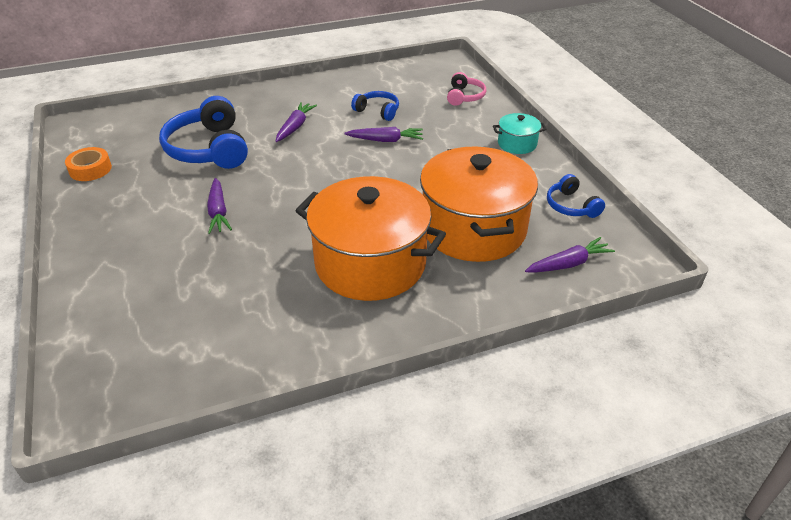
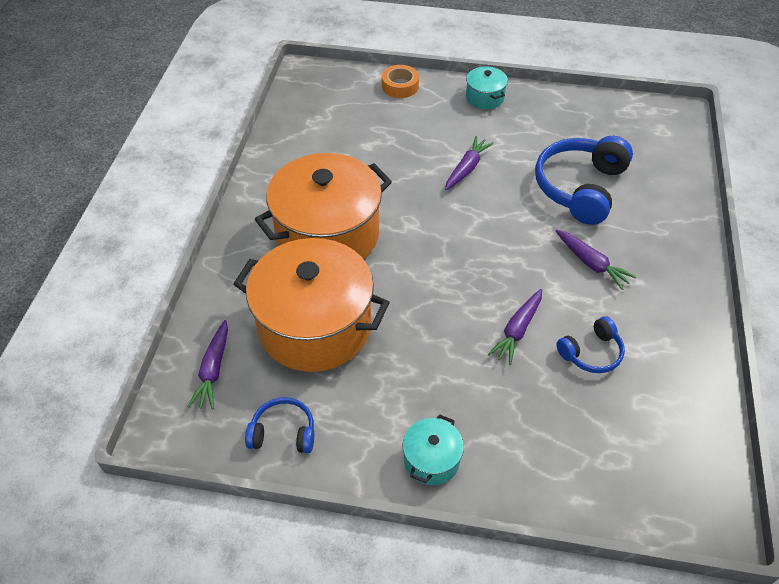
camera: 120 degrees right, 10 degrees up
(89, 234) = (484, 97): none -> turquoise pot
(90, 169) = (585, 111): orange tape -> orange tape (400, 86)
(209, 149) = (580, 187): blue headphones -> blue headphones turned 75 degrees counterclockwise
(218, 212) = (467, 168): purple carrot -> purple carrot turned 105 degrees clockwise
(464, 96) = (585, 472): pink headphones -> none

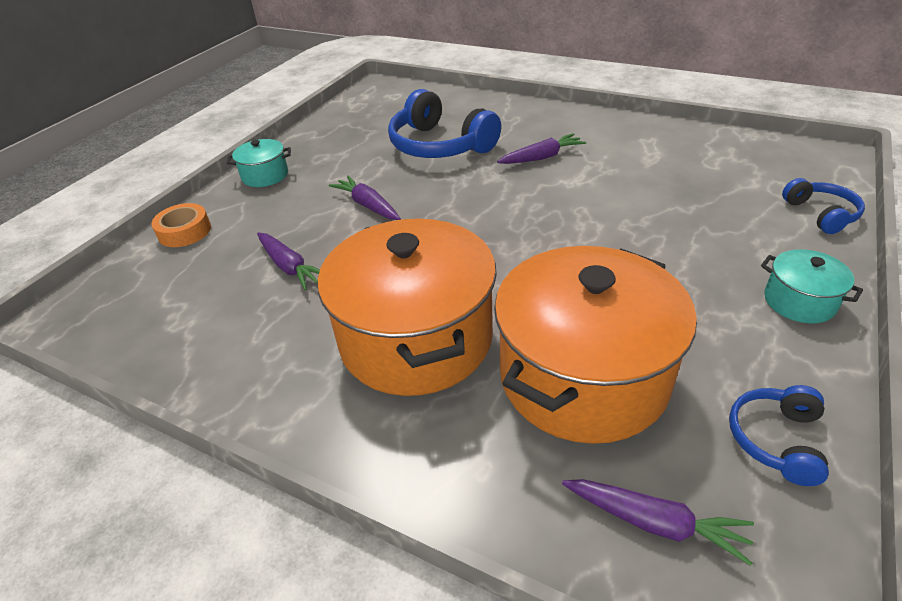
camera: 70 degrees left, 10 degrees down
(517, 330) = (618, 213): purple carrot -> purple carrot (289, 267)
(591, 353) = (653, 177): blue headphones -> blue headphones (821, 214)

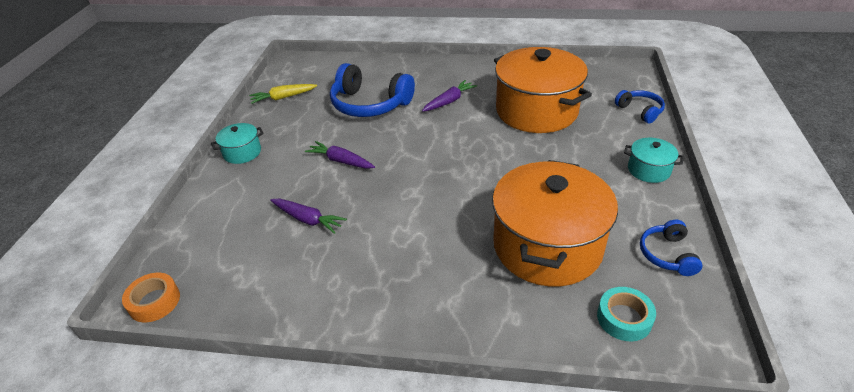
camera: 20 degrees left, 0 degrees up
(184, 231) = (202, 211): orange tape -> orange tape (154, 301)
(345, 123) = (283, 97): none -> yellow carrot
(416, 339) = (429, 249): orange pot -> orange pot (536, 111)
(655, 523) = (624, 318): purple carrot -> turquoise tape

